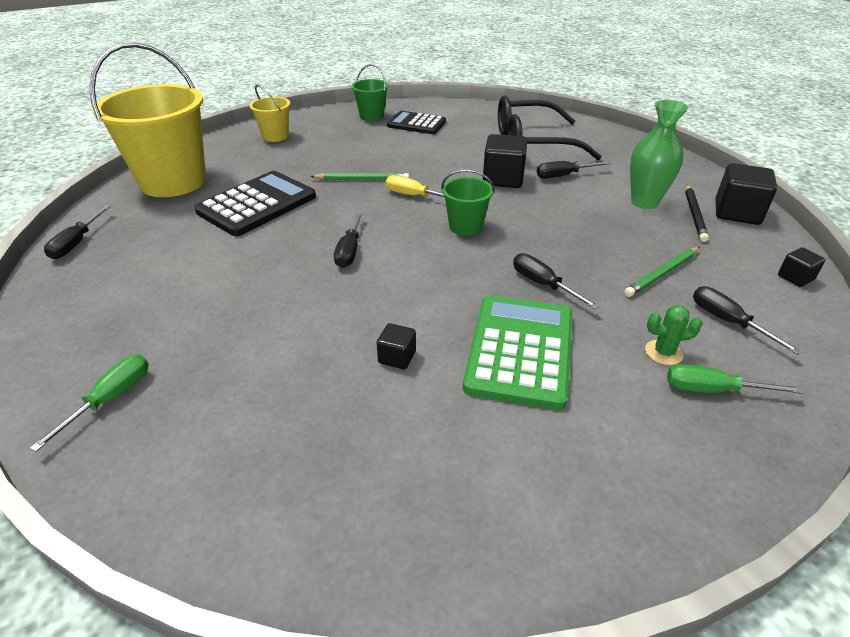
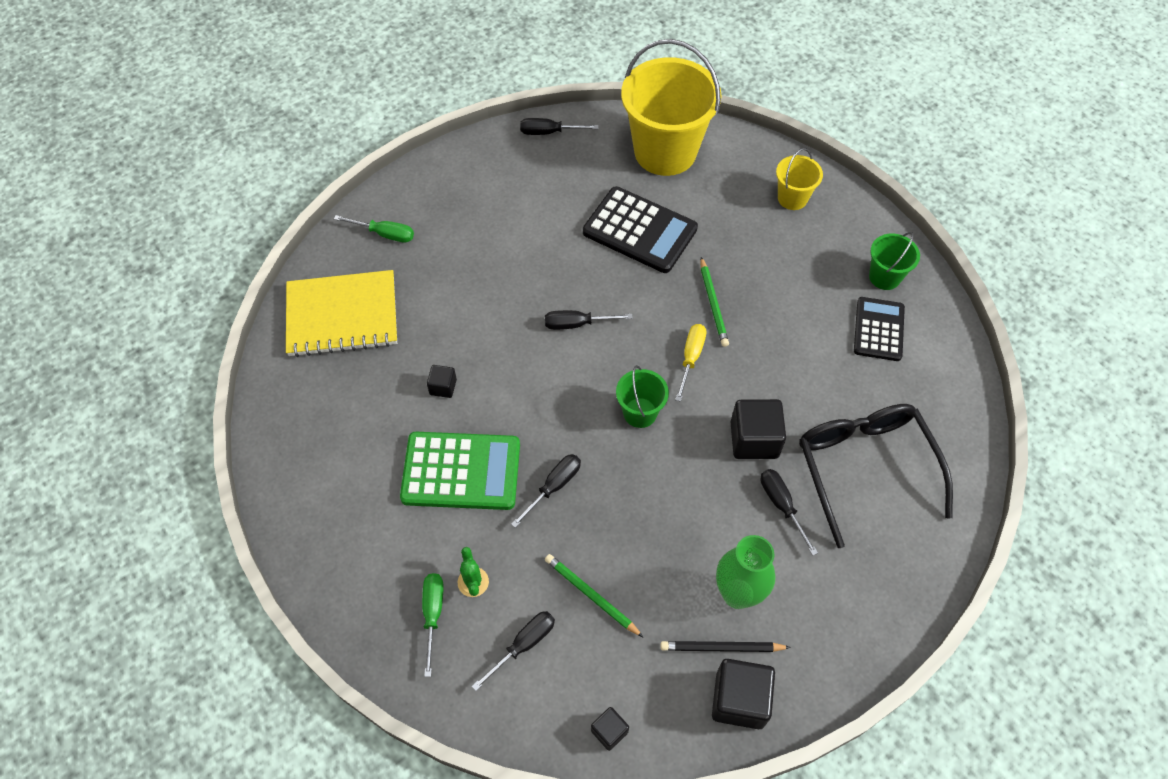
camera: 80 degrees right, 20 degrees up
(232, 460) = (342, 316): none -> yellow notebook

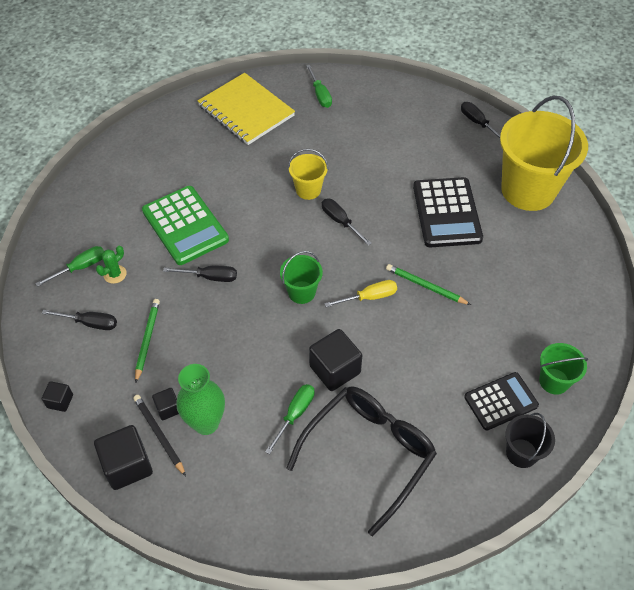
camera: 55 degrees right, 5 degrees down
(443, 387) = (236, 183): black cube -> black cube (168, 408)
(713, 304) = (425, 286): green pencil -> green pencil turned 75 degrees clockwise
(781, 505) = (295, 414): black screwdriver -> green screwdriver
(792, 198) = (566, 284): yellow bucket -> yellow bucket (308, 190)
(939, 349) = (521, 453): none -> black bucket

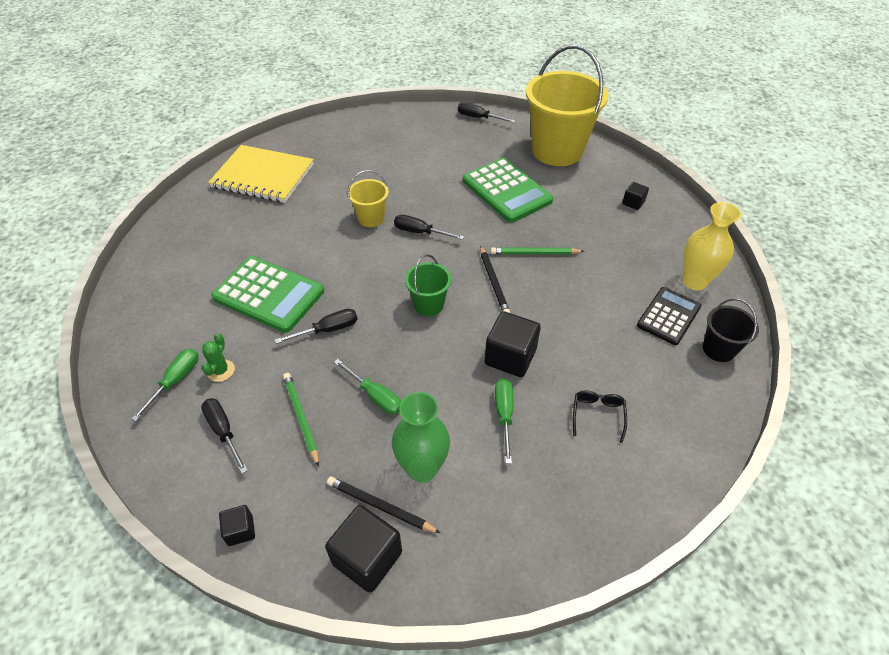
camera: 30 degrees left, 5 degrees down
(90, 323) = (223, 431): black screwdriver -> black screwdriver turned 105 degrees counterclockwise
(168, 408) = (371, 475): black cube -> black cube (633, 203)
(320, 95) = (326, 141): green screwdriver -> green screwdriver (375, 396)
(369, 297) = (493, 282): yellow screwdriver -> black pencil
(369, 453) = (597, 415): black glasses -> black glasses, size x0.40
(447, 213) = (506, 191): black calculator -> green calculator
(554, 381) = (694, 281): green bucket -> yellow vase

